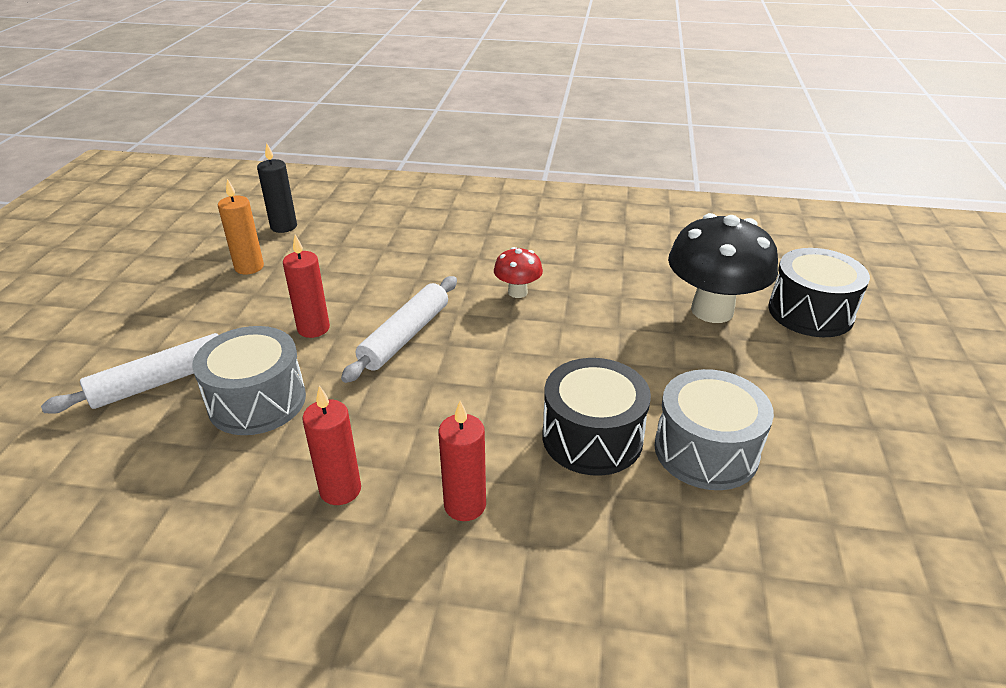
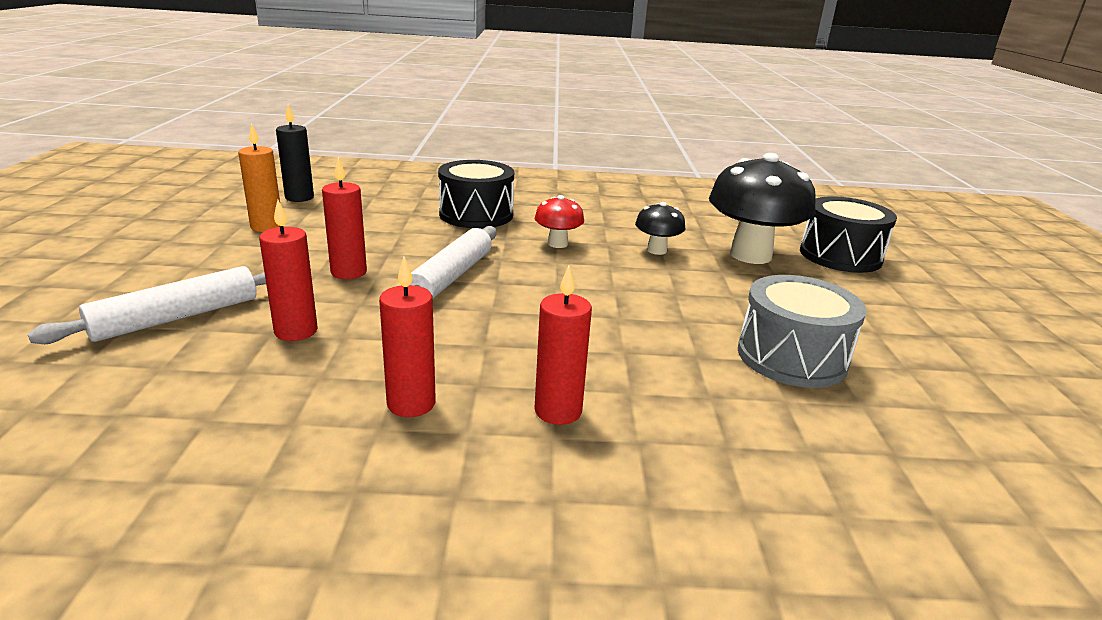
camera: 10 degrees left, 10 degrees down
(257, 401) = (296, 331): grey drum -> red candle
(592, 437) = (674, 350): black drum -> black drum (476, 215)
(615, 302) = (656, 250): none -> black mushroom

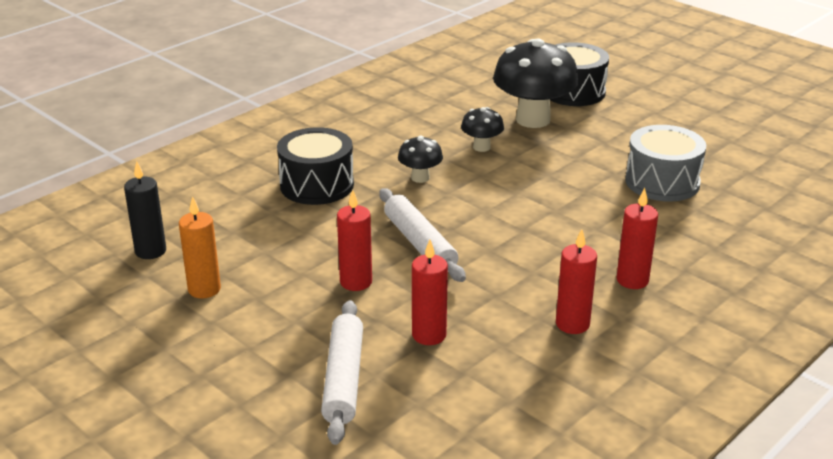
camera: 45 degrees left, 5 degrees up
(557, 244) = (420, 178): red mushroom -> black mushroom

